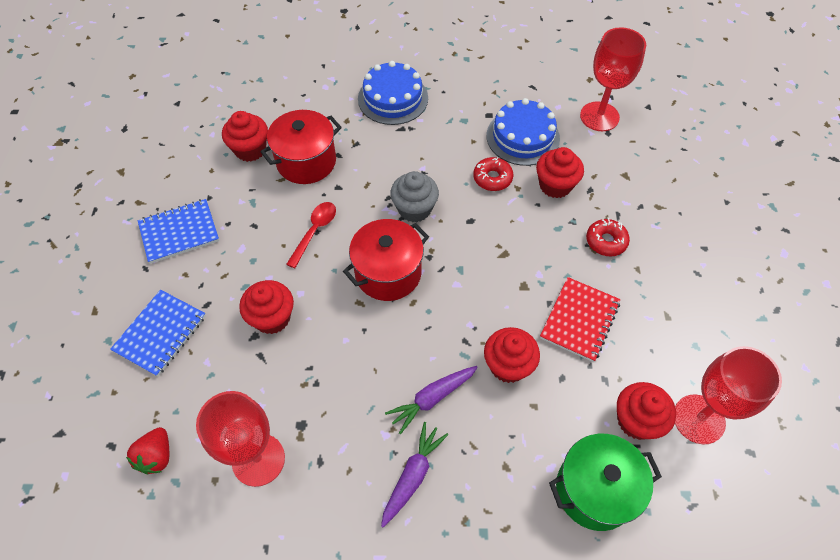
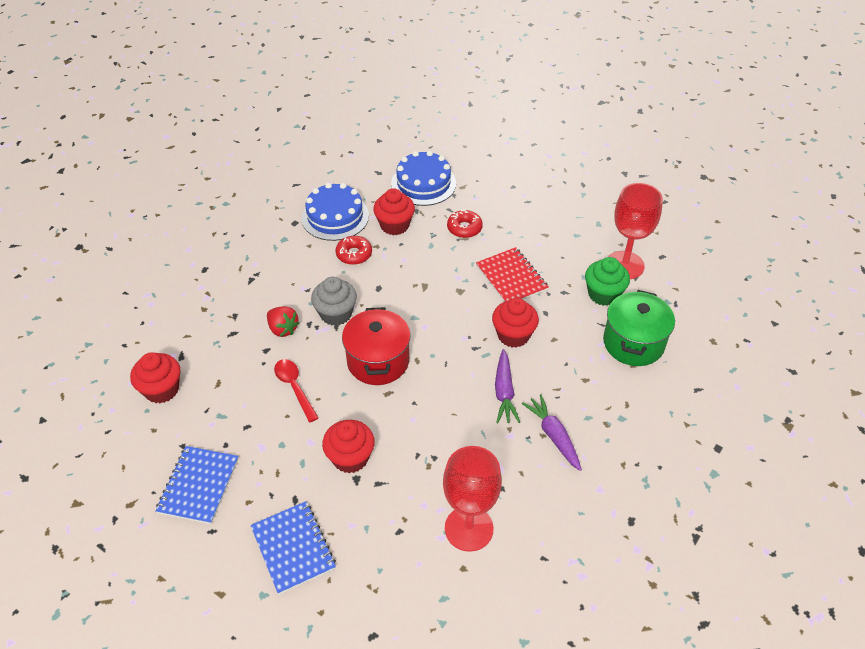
camera: 55 degrees left, 10 degrees down
(157, 456) = (410, 603): red strawberry -> red strawberry (283, 329)
(306, 161) = (217, 357): red pot -> none
(393, 98) = (214, 268): blue cake -> blue cake (423, 183)
(599, 116) = (361, 168): red goblet -> none
(636, 420) = (603, 294): red cupcake -> green cupcake

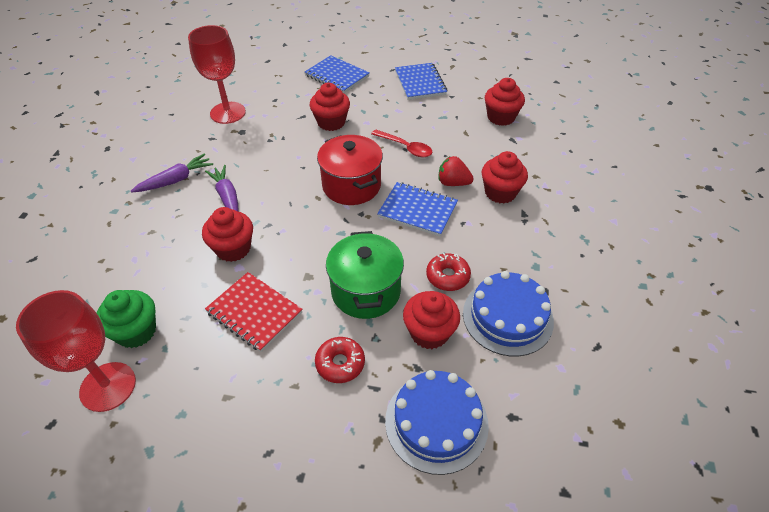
camera: 155 degrees right, 0 degrees up
(251, 304) = (500, 192): none -> red cupcake
(336, 314) = (417, 210): grey cupcake -> blue notebook
(553, 435) = (176, 180): purple carrot -> purple carrot turned 75 degrees counterclockwise
(633, 343) = (99, 283): green pot -> green pot (366, 291)

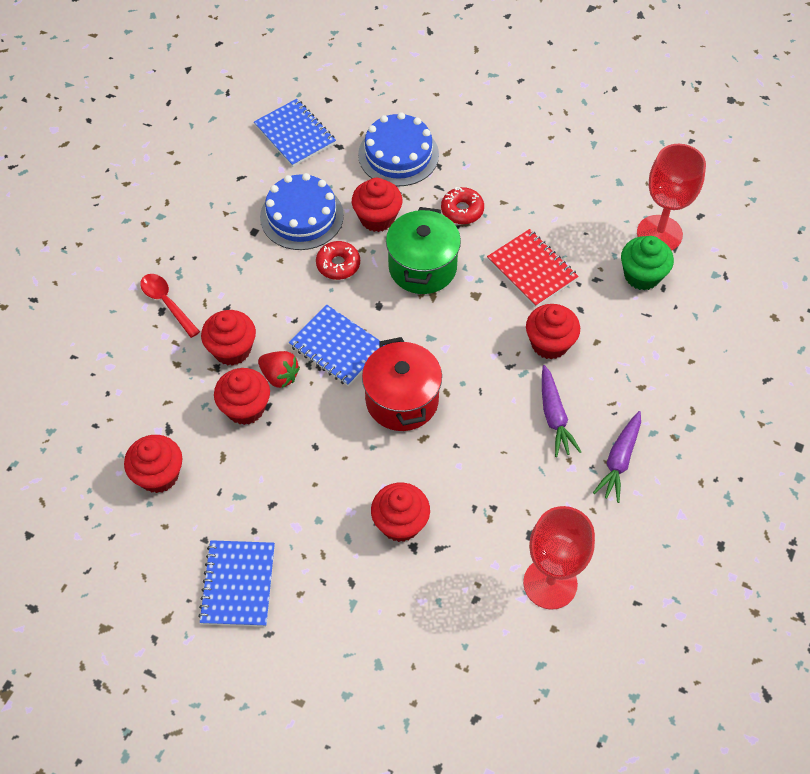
camera: 165 degrees left, 10 degrees up
(176, 180) = (619, 460): purple carrot -> purple carrot turned 45 degrees counterclockwise
(337, 76) = (365, 638): blue notebook -> blue notebook (295, 135)
(405, 147) = (314, 448): red spoon -> red spoon (167, 303)
(467, 160) = (245, 408): none -> red cupcake

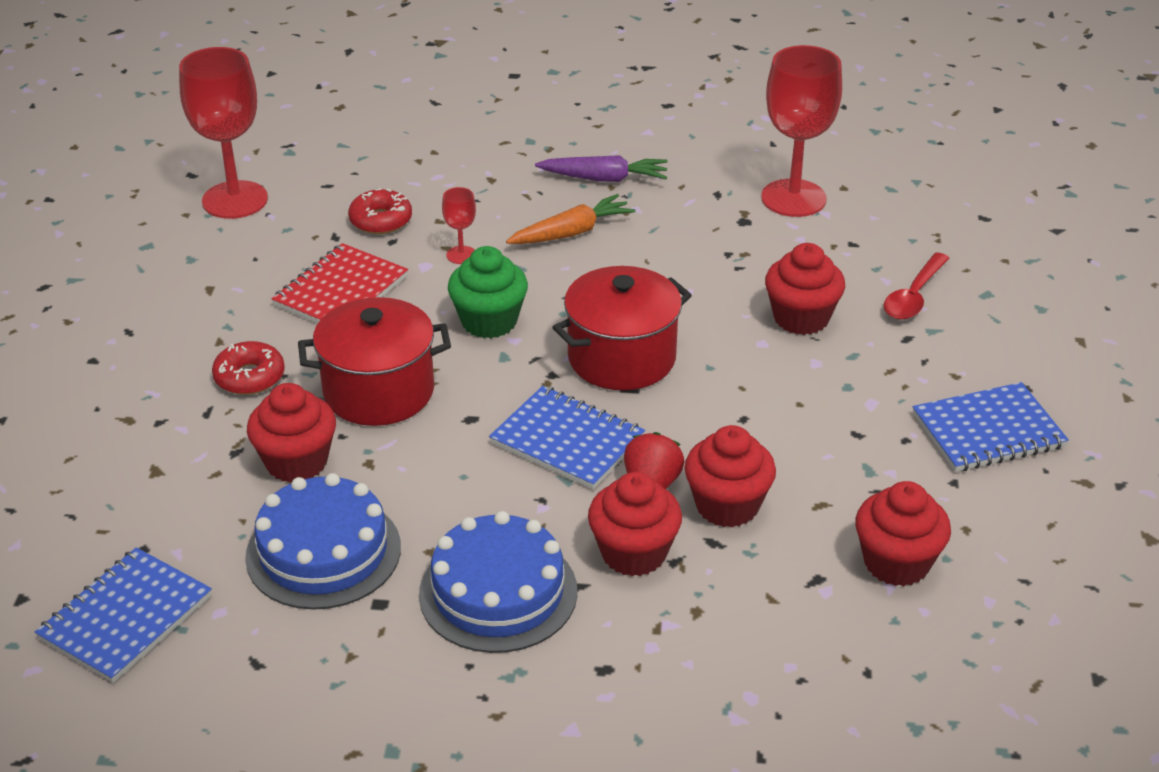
camera: 110 degrees left, 20 degrees down
(167, 303) = (585, 666): red spoon -> red spoon (914, 296)
(337, 347) = (567, 441): blue notebook -> blue notebook turned 75 degrees counterclockwise
(338, 264) = (410, 481): red donut -> red donut (381, 220)
(398, 155) = (145, 472): blue cake -> blue cake (498, 592)
(422, 267) = (379, 392): green pot -> red pot
(549, 343) = (461, 255): red cupcake -> red goblet
(554, 416) = (571, 232): purple carrot -> orange carrot
(642, 275) = (314, 203): green cupcake -> green cupcake (489, 321)

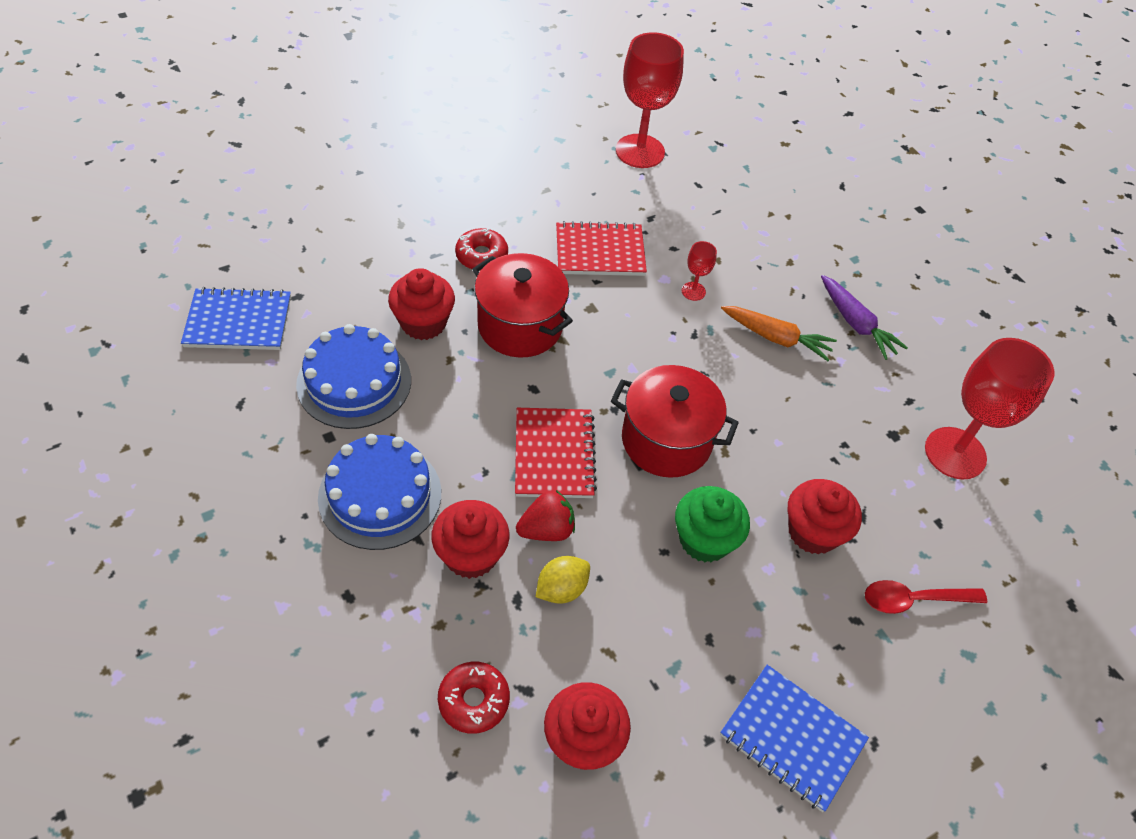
camera: 50 degrees right, 15 degrees up
(381, 220) = (688, 230): red donut -> red donut (473, 700)
(489, 321) = (638, 344): green cupcake -> green cupcake (704, 540)
(567, 441) = (554, 455): blue notebook -> red notebook
(727, 505) = (561, 589): red cupcake -> yellow lemon

